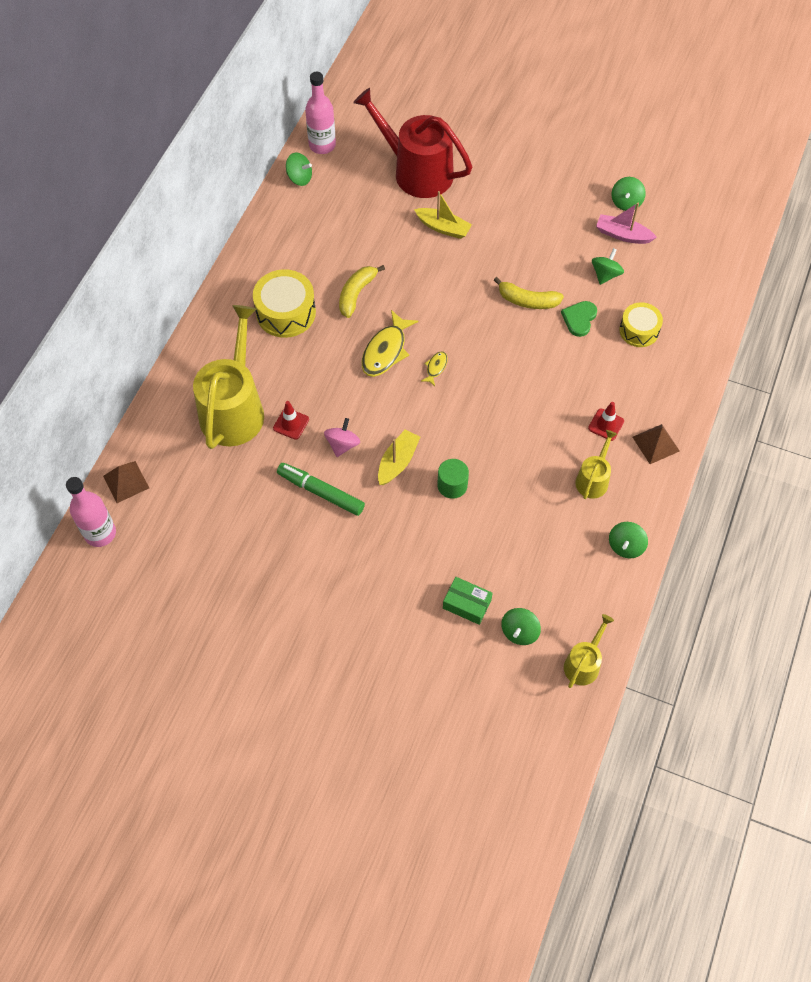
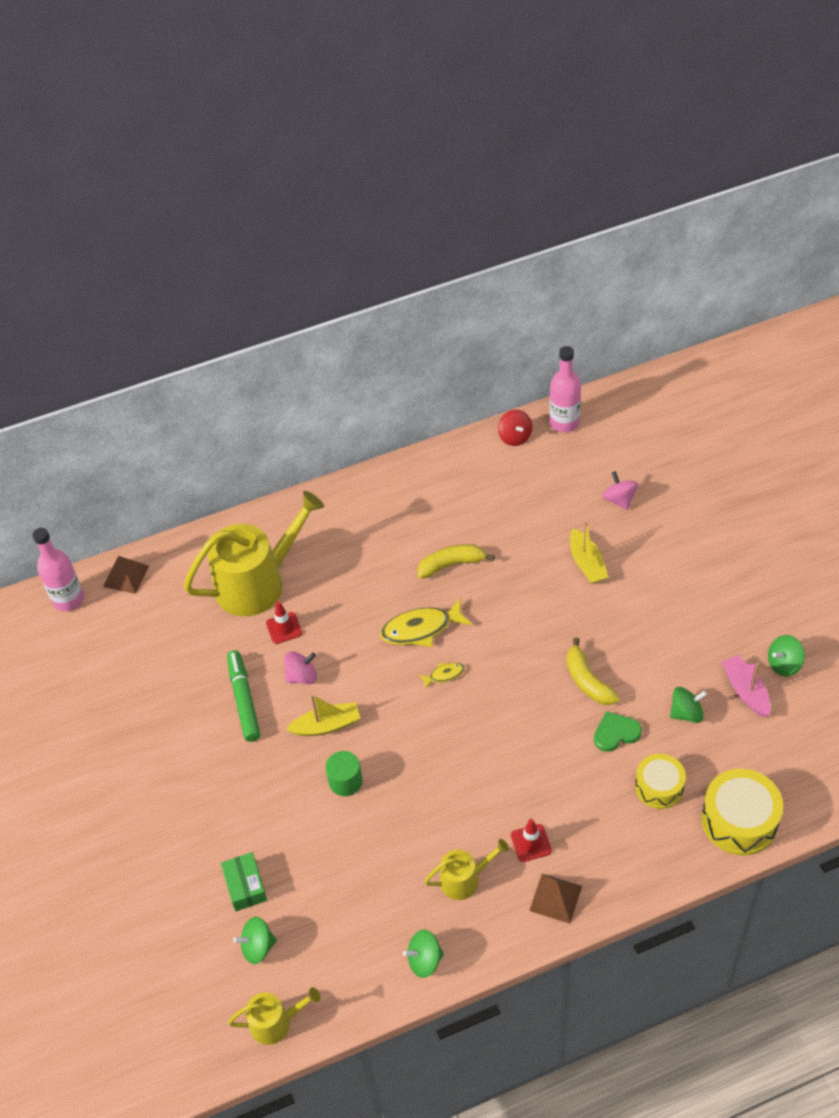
camera: 50 degrees right, 10 degrees down
(286, 312) = (380, 537): yellow drum -> yellow drum (739, 820)
(299, 178) = (515, 437): green spinning top -> red spinning top
(417, 171) = (619, 500): red watering can -> pink spinning top

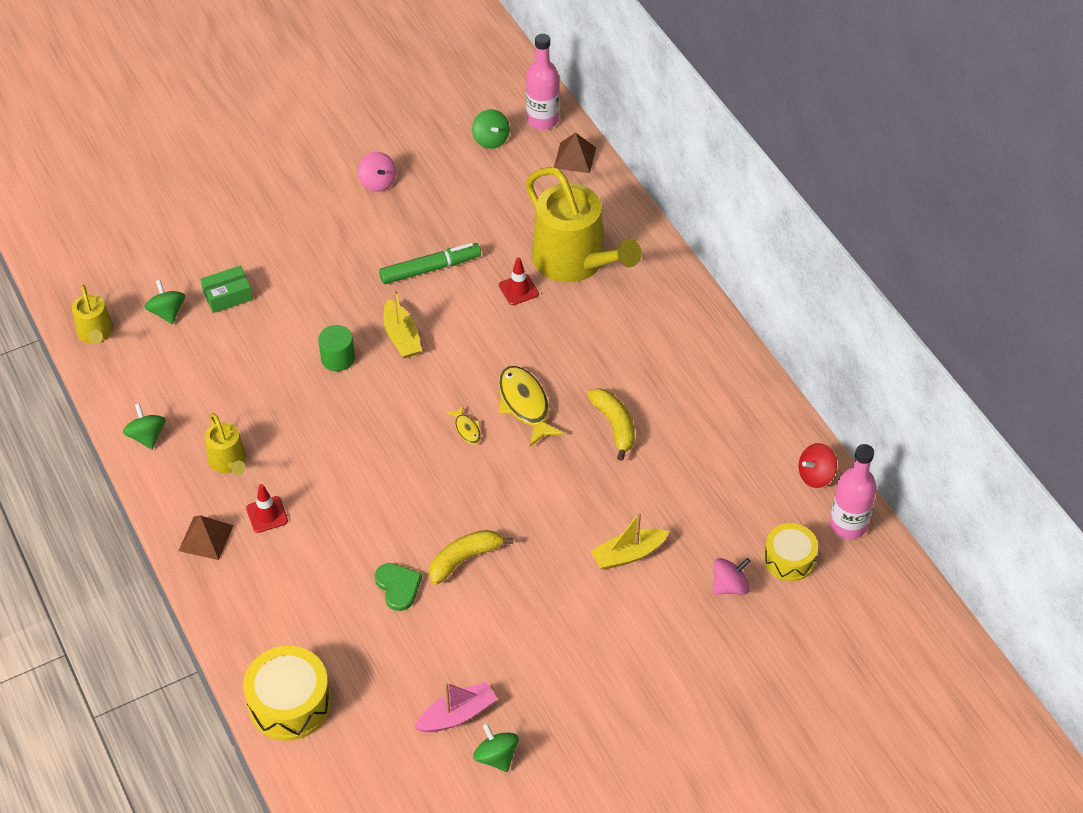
camera: 80 degrees right, 0 degrees up
(302, 676) = (460, 311): pink spinning top -> pink spinning top (378, 182)
(659, 787) = (331, 627): yellow drum -> yellow drum (789, 559)
(686, 713) = (425, 654): green spinning top -> green spinning top (491, 140)

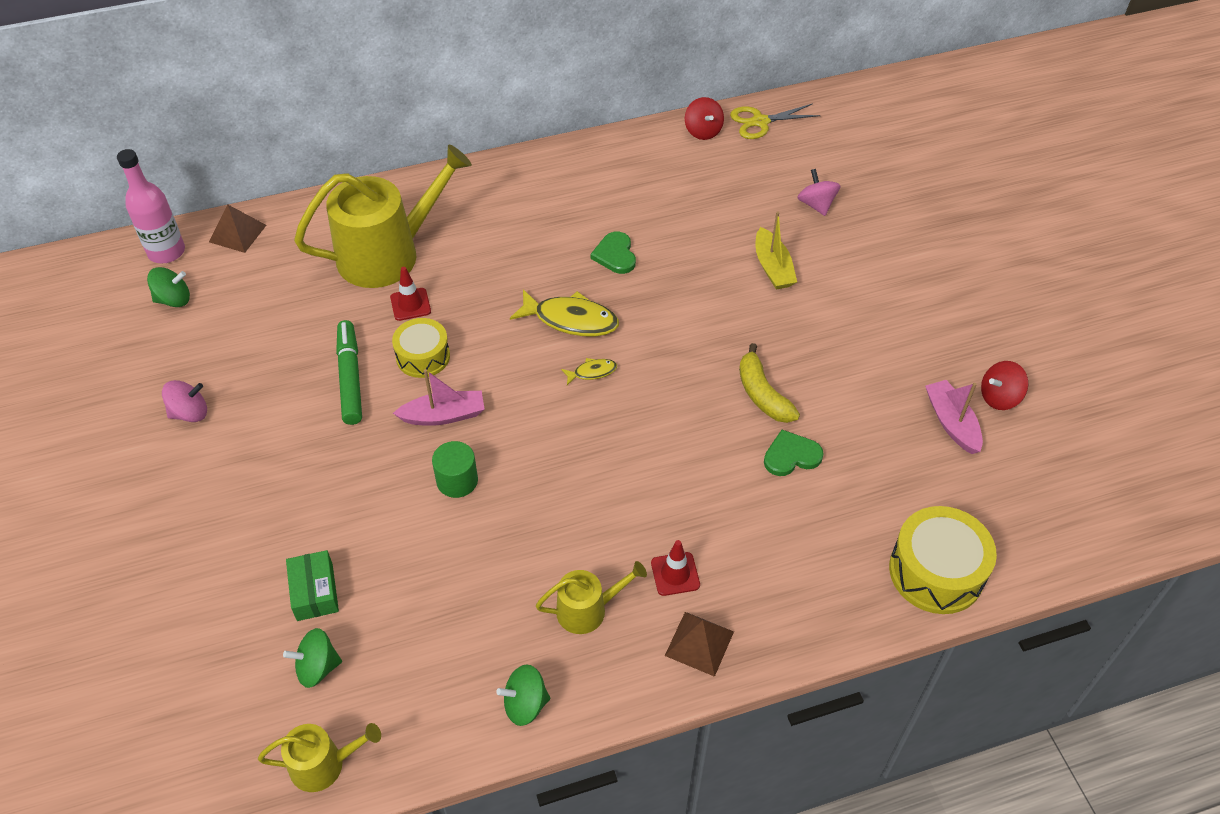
camera: 80 degrees left, 0 degrees up
(401, 337) = (444, 415): yellow boat -> pink boat
(496, 756) = (999, 397): green spinning top -> red spinning top
(525, 404) = (571, 320): yellow fish -> yellow fish turned 150 degrees counterclockwise
(614, 425) = (615, 255): yellow banana -> green heart
(789, 559) = (791, 163): yellow drum -> yellow drum (423, 356)
(848, 525) = (760, 122): pink bottle -> yellow scissors

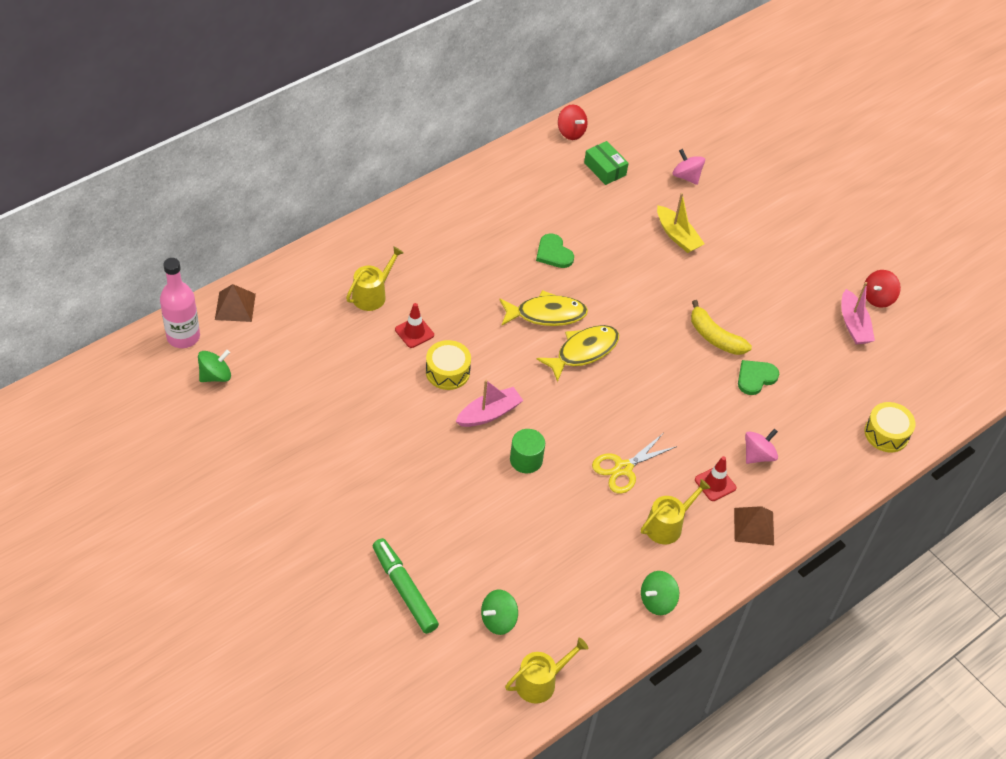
camera: 25 degrees left, 0 degrees up
(190, 413) = (287, 463): pink spinning top -> pink spinning top (758, 455)
(315, 592) = (466, 569): green box -> green box (605, 169)
(350, 378) = (400, 403): green marker -> green marker (404, 590)
(387, 254) = (372, 295): yellow watering can -> yellow watering can, size x0.49
(592, 372) = (583, 351): yellow fish -> yellow fish, size x2.01
(760, 122) = (612, 114): yellow scissors -> yellow scissors (623, 468)
(936, 572) = (886, 433): yellow drum -> yellow drum, size x0.66
(951, 422) = (853, 325): pink boat -> pink boat turned 150 degrees counterclockwise

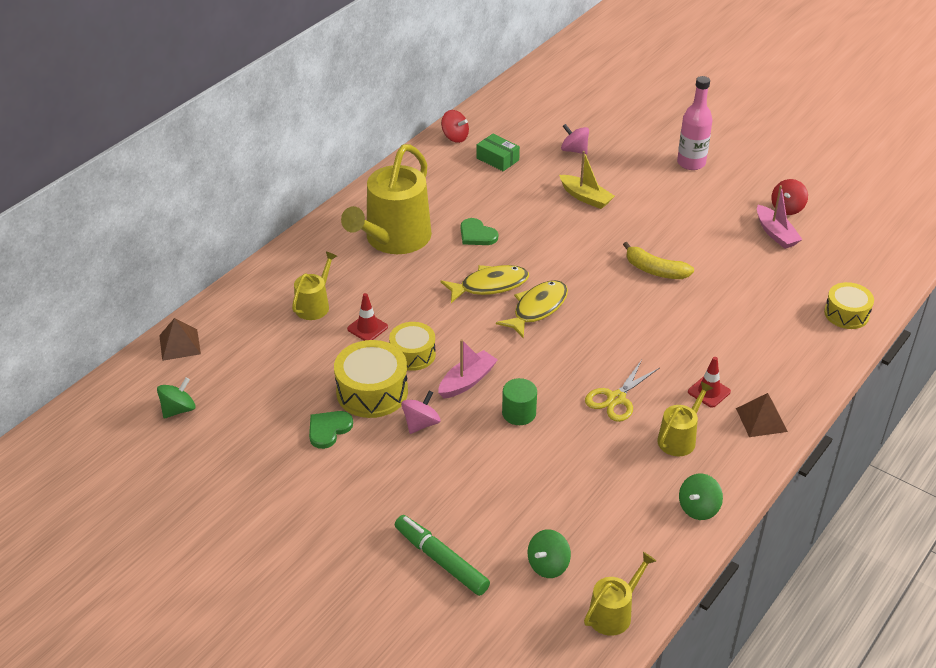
camera: 10 degrees left, 10 degrees down
(183, 337) = (134, 382): pink bottle -> pink bottle (691, 163)
(397, 402) = (372, 391): none -> yellow drum
(471, 238) = (394, 239): none -> yellow watering can
(755, 378) = (707, 295): green heart -> green heart (328, 429)
(758, 455) = (738, 358): pink spinning top -> pink spinning top (421, 423)

